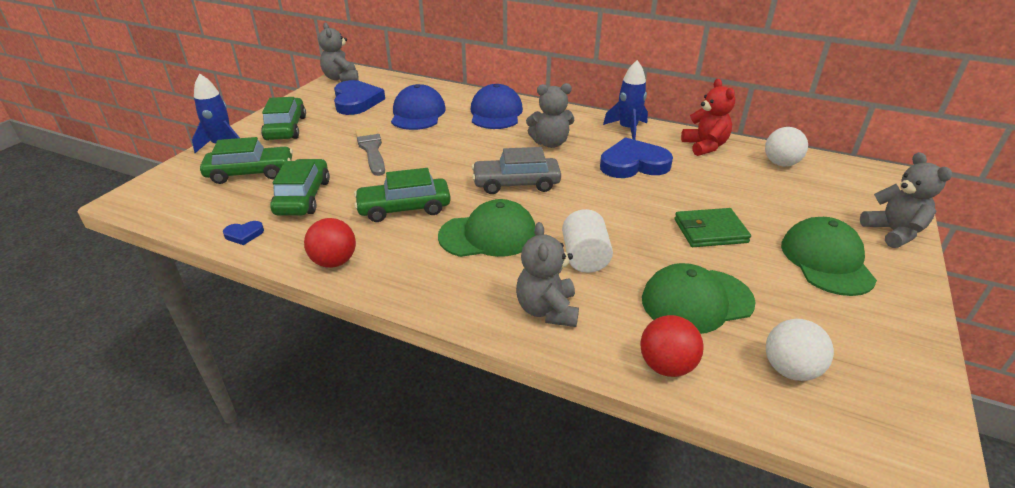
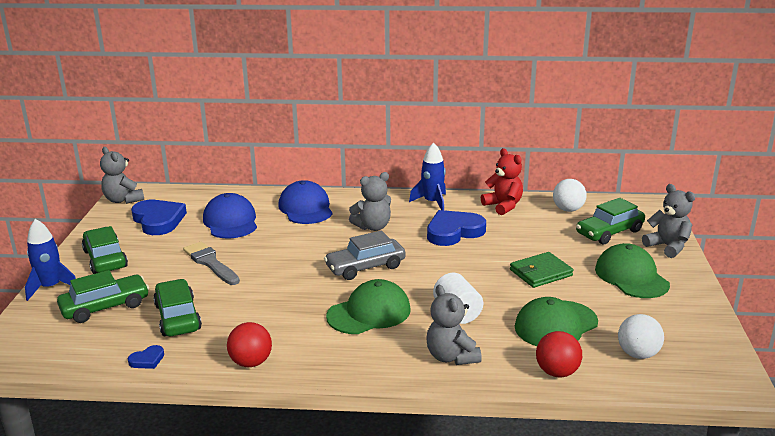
camera: 20 degrees left, 10 degrees down
(404, 208) = (280, 307): green car -> green car (609, 232)

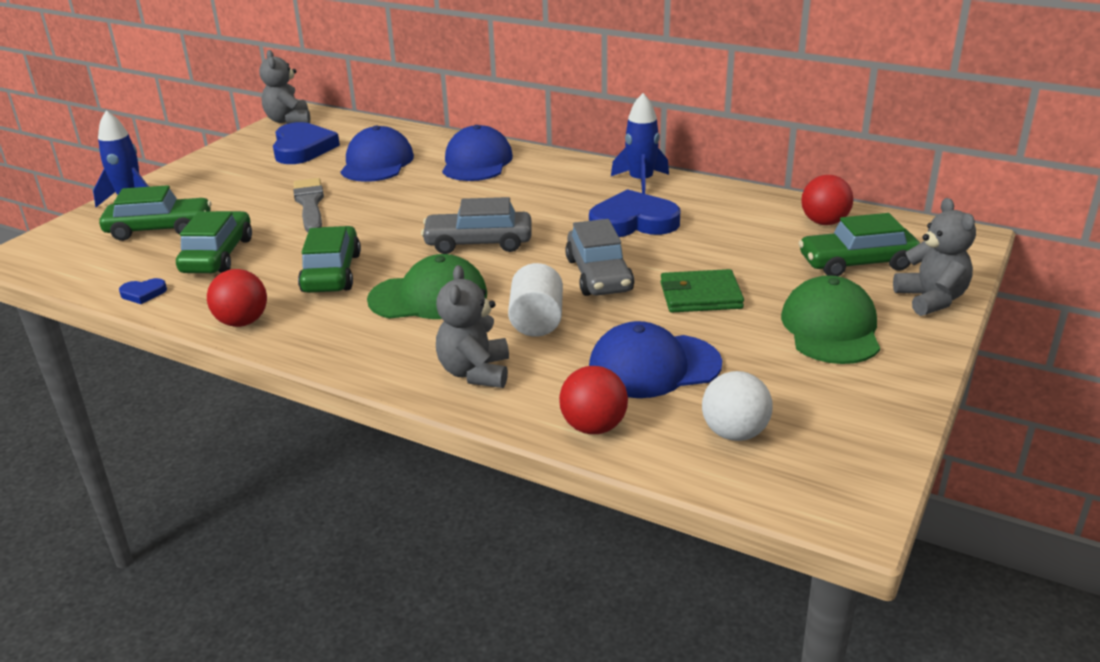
camera: 25 degrees right, 5 degrees up
(105, 259) = (209, 179): green car -> green car (332, 273)
(373, 227) = (535, 198): grey teddy bear -> none
(466, 273) = (598, 275): none -> grey car
(503, 206) = (733, 202): red teddy bear -> none
(555, 325) = (653, 366): green cap -> blue cap
(568, 209) = (824, 222): white ball -> red ball

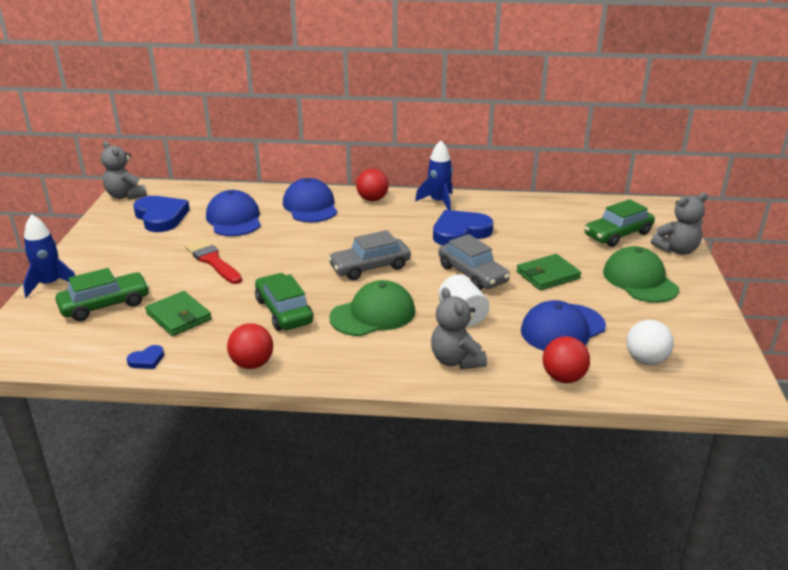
camera: 25 degrees left, 0 degrees up
(218, 255) = (179, 316): green car -> green wallet
(310, 204) = (213, 261): grey brush -> red brush
(824, 222) = (576, 211): red ball -> red ball (372, 199)
(931, 299) = (677, 250): grey teddy bear -> grey teddy bear turned 105 degrees clockwise

